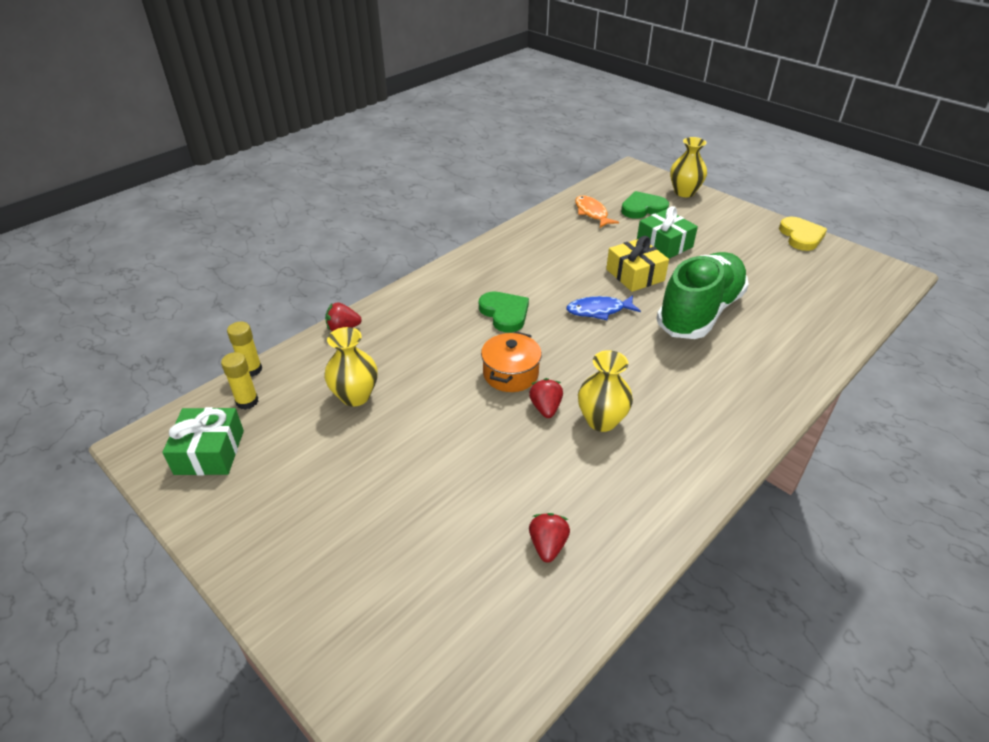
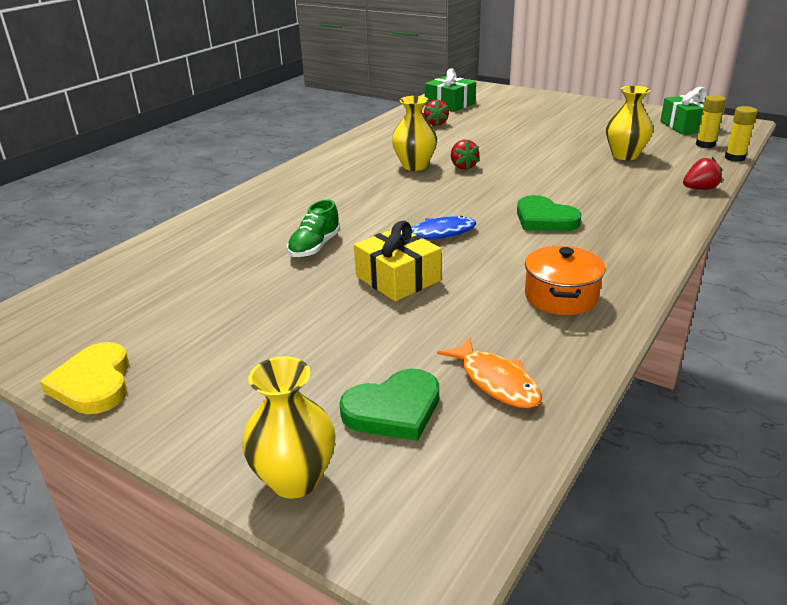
camera: 170 degrees right, 10 degrees down
(510, 374) = (505, 180): orange pot -> orange pot (561, 297)
(664, 244) = (353, 332): green gift -> green gift (450, 104)
(699, 312) = (315, 247): green shoe -> green shoe, size x0.45

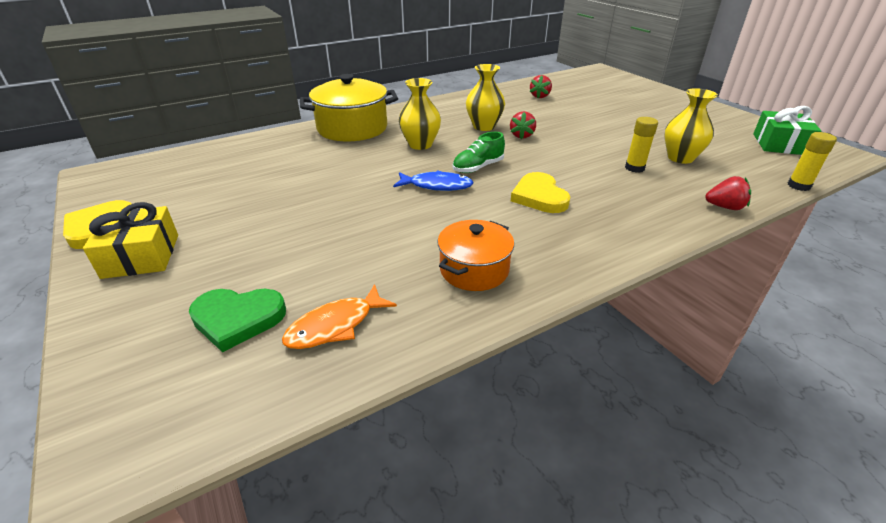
camera: 25 degrees right, 5 degrees up
(270, 199) = (352, 128): none -> yellow pot
(295, 479) = (114, 346): yellow vase -> yellow vase (420, 144)
(315, 247) = (339, 171): green shoe -> green shoe (478, 167)
(398, 278) = (366, 213): yellow gift -> yellow gift (141, 256)
(450, 104) = (569, 83): green gift -> none
(496, 381) = (335, 325): orange fish -> orange fish turned 60 degrees clockwise
(544, 219) = (539, 196): green heart -> yellow heart
(705, 145) = (778, 166): yellow glue stick -> yellow glue stick (634, 168)

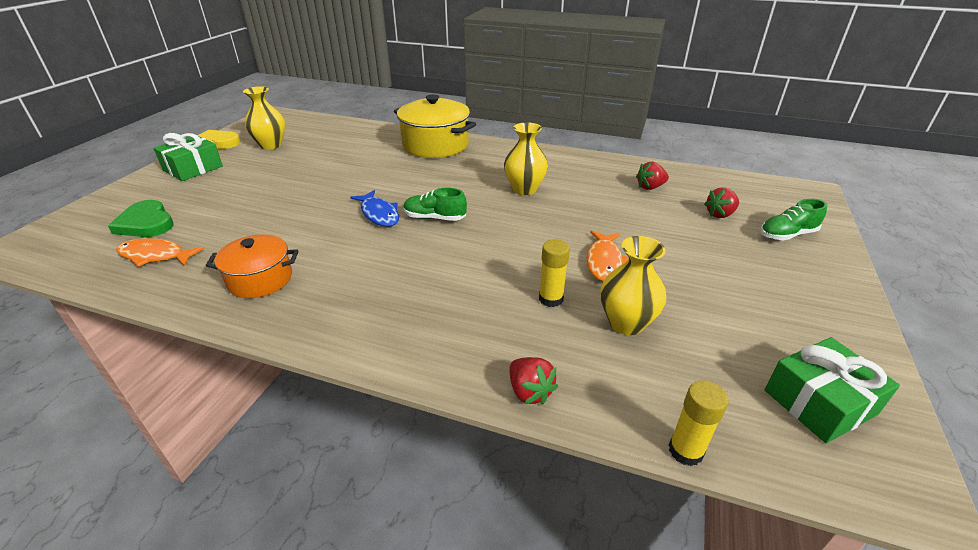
camera: 50 degrees right, 0 degrees up
(141, 256) = (193, 168): yellow gift -> green gift
(420, 144) = (444, 179): yellow vase -> yellow vase (271, 145)
(521, 135) = (533, 213): red strawberry -> red strawberry (720, 214)
(539, 196) = (414, 266): yellow heart -> none
(610, 139) = (604, 261): none -> orange fish
(636, 91) = (787, 235): none -> green shoe

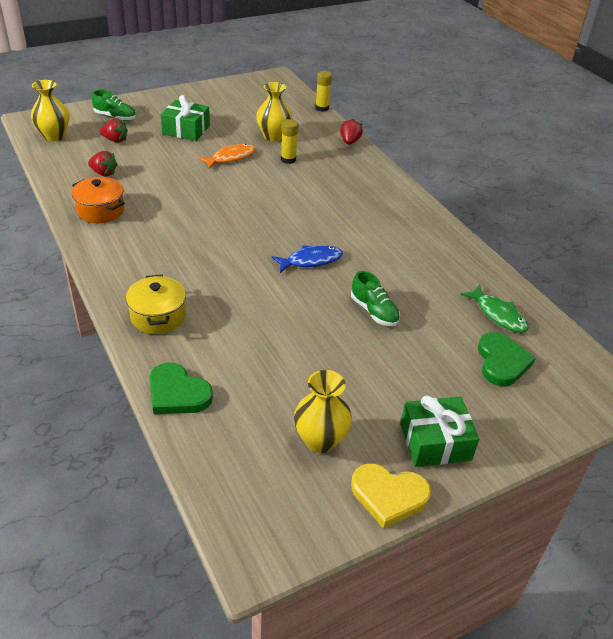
camera: 140 degrees left, 5 degrees up
(155, 256) = (498, 314): orange fish -> green fish
(260, 279) = (431, 253): orange pot -> orange pot (100, 211)
(373, 130) = (177, 393): none -> green heart
(379, 214) = (311, 261): blue fish -> blue fish turned 60 degrees clockwise
(435, 145) = (158, 316): yellow pot -> yellow pot, size x0.62
(435, 218) = (277, 234): green shoe -> green shoe (374, 311)
(524, 189) = (181, 220): yellow vase -> yellow vase (54, 136)
(819, 402) = (256, 92): green gift -> green gift (186, 130)

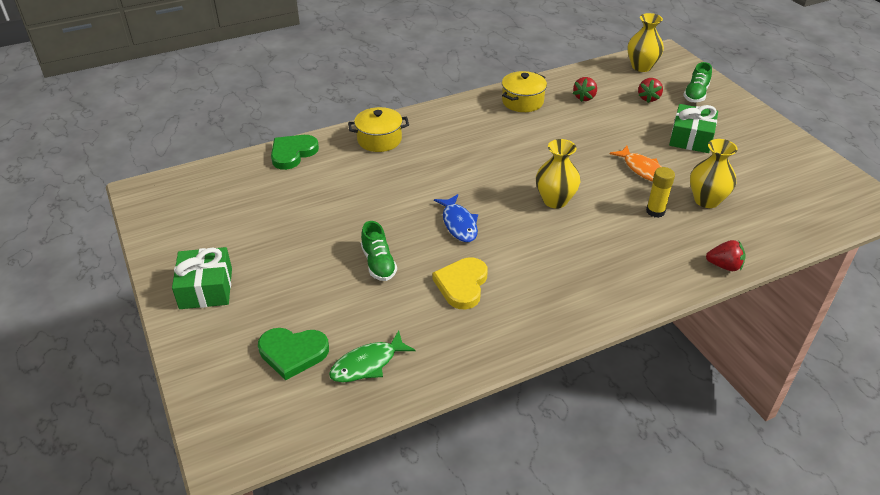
camera: 95 degrees right, 0 degrees up
(100, 211) = (522, 101): orange pot -> yellow pot
(320, 440) = (227, 222): yellow vase -> yellow vase (555, 200)
(322, 108) = (809, 244): yellow glue stick -> none
(374, 311) = (378, 263): green shoe -> green shoe turned 75 degrees counterclockwise
(389, 496) = (163, 255): yellow heart -> yellow heart (462, 285)

